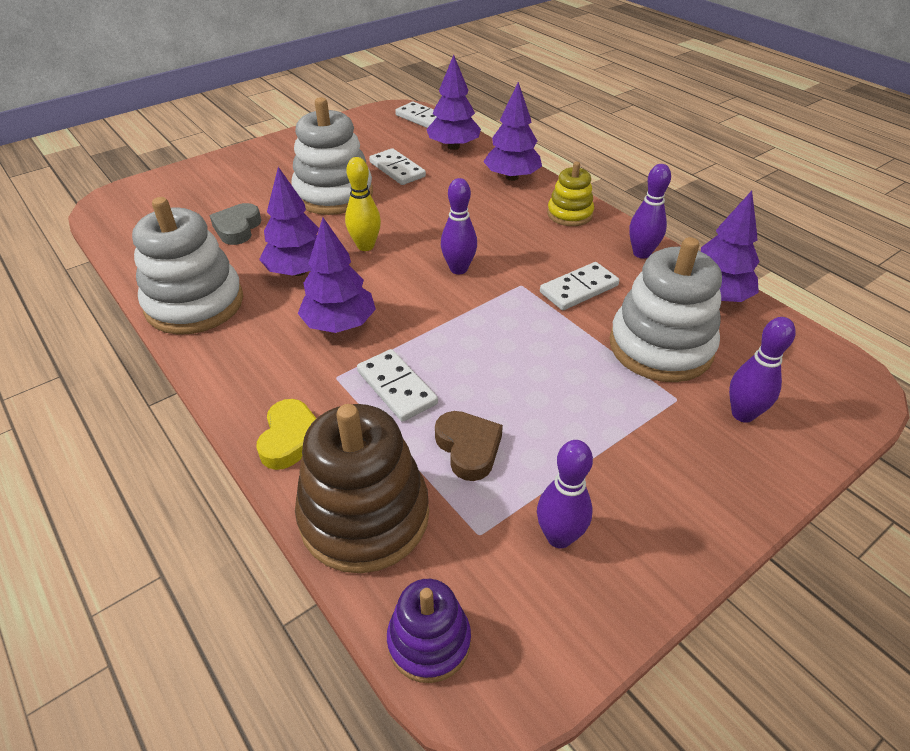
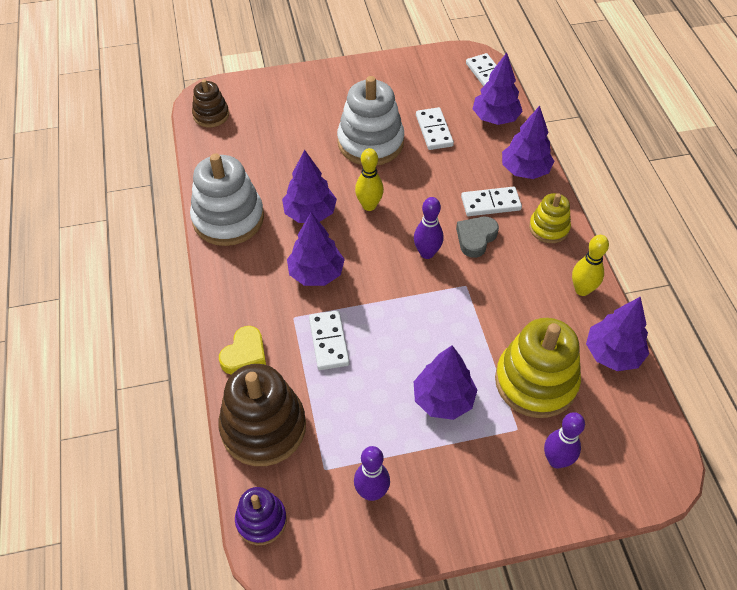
camera: 25 degrees right, 10 degrees up
(124, 216) = (211, 115): none -> brown stacking toy
(237, 228) = (284, 155): grey heart -> grey heart (475, 238)
(468, 448) = (350, 407): brown heart -> none
(574, 399) = (443, 399): none -> purple tree
(578, 289) = (507, 306): white domino -> white domino (490, 203)
(641, 253) = (582, 290): purple bowling pin -> yellow bowling pin
(660, 347) = (535, 382): white stacking toy -> yellow stacking toy

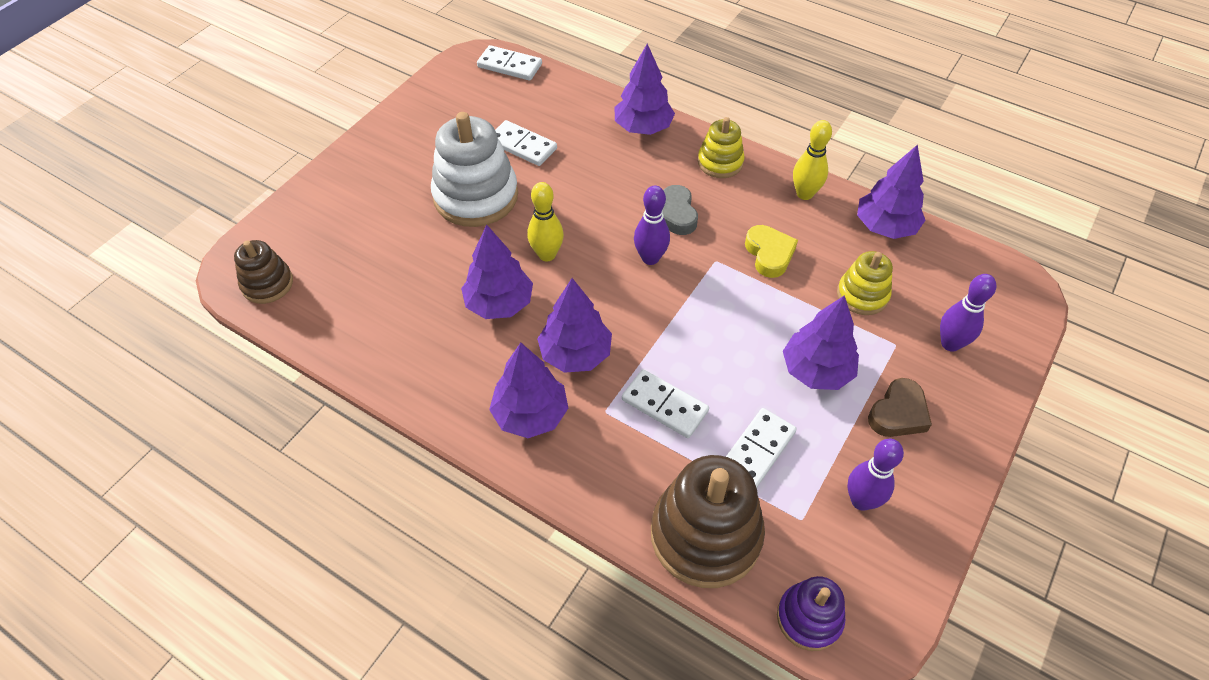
camera: 45 degrees left, 0 degrees up
(228, 218) = (420, 372): white stacking toy -> none
(245, 354) = (603, 485): yellow heart -> yellow heart (769, 254)
(462, 468) = (898, 413): none -> brown heart
(490, 203) = (650, 175): white domino -> white domino (757, 450)
(495, 118) = (563, 99): purple tree -> purple tree (530, 415)
(535, 382) = (862, 295): yellow stacking toy -> yellow stacking toy, size x0.56

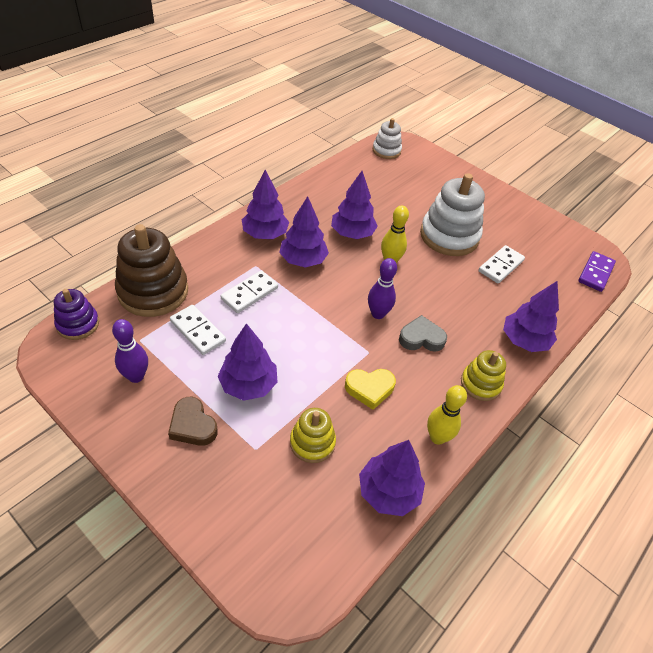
camera: 95 degrees right, 5 degrees down
(267, 284) = (386, 151): brown stacking toy -> white stacking toy
(509, 66) = (595, 273): white domino -> purple domino
(950, 343) = (243, 493): purple bowling pin -> none

